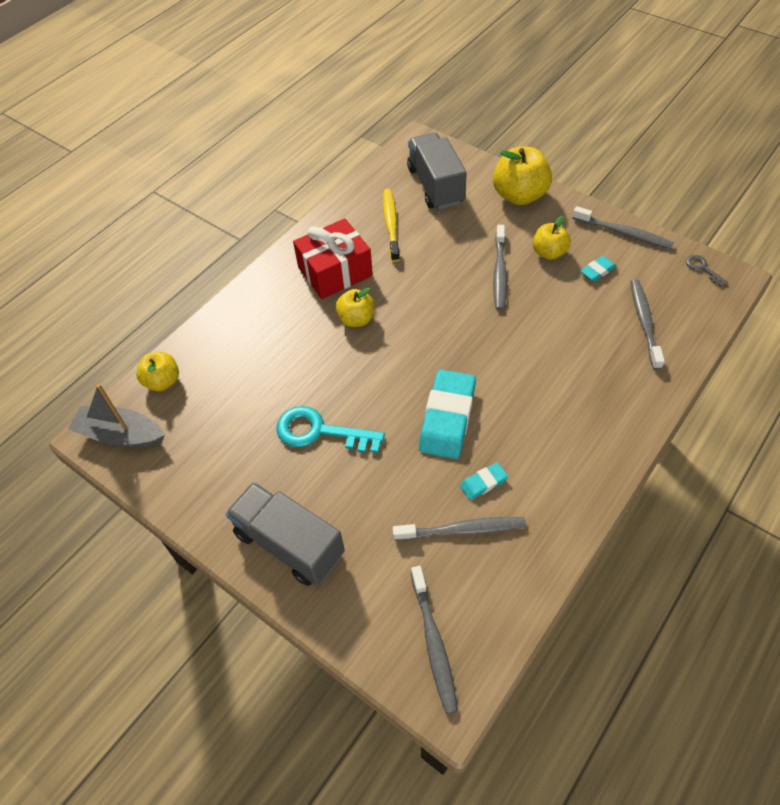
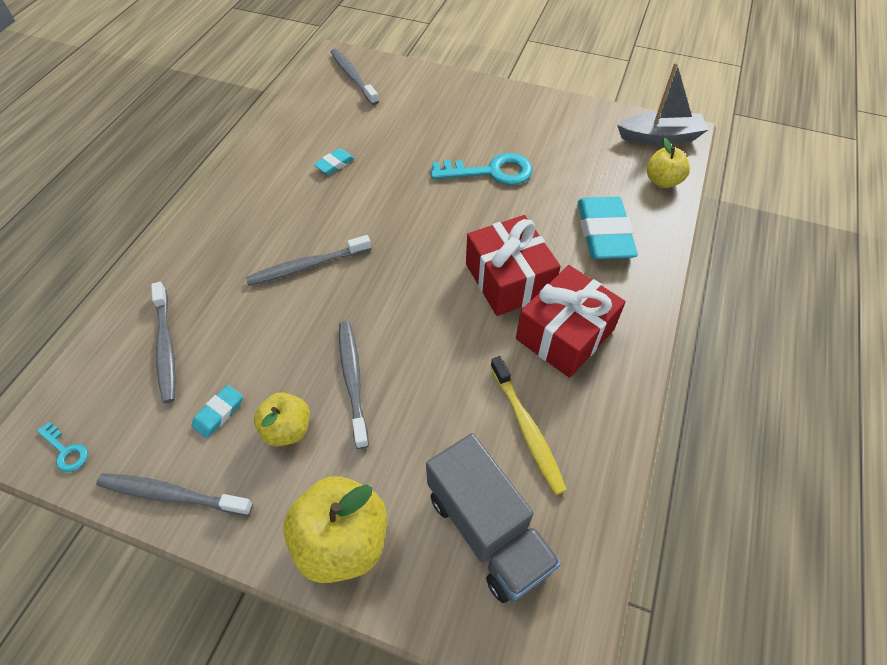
camera: 160 degrees right, 0 degrees up
(289, 544) = (475, 102): grey truck -> none
(356, 319) = (508, 279): yellow apple -> red gift
(447, 417) = (378, 205): turquoise eraser -> turquoise eraser (604, 233)
(462, 530) = (346, 133): grey toothbrush -> grey toothbrush (307, 266)
(702, 269) = (66, 450): grey key -> turquoise key

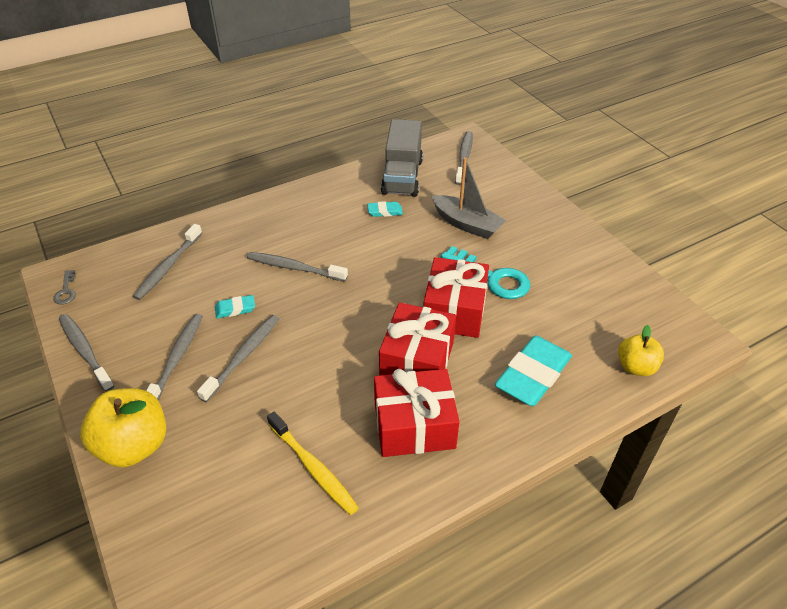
camera: 40 degrees right, 10 degrees down
(66, 450) = (66, 291): turquoise key -> grey key
(219, 413) = (153, 323): turquoise eraser -> turquoise eraser (235, 309)
(287, 429) = (177, 359): yellow apple -> grey toothbrush
(487, 530) = (216, 509): grey truck -> grey truck (402, 177)
(491, 218) = (454, 311): none -> red gift
(527, 429) = (313, 468): yellow toothbrush -> yellow toothbrush turned 60 degrees counterclockwise
(660, 137) = (677, 331): grey boat -> grey boat (466, 224)

